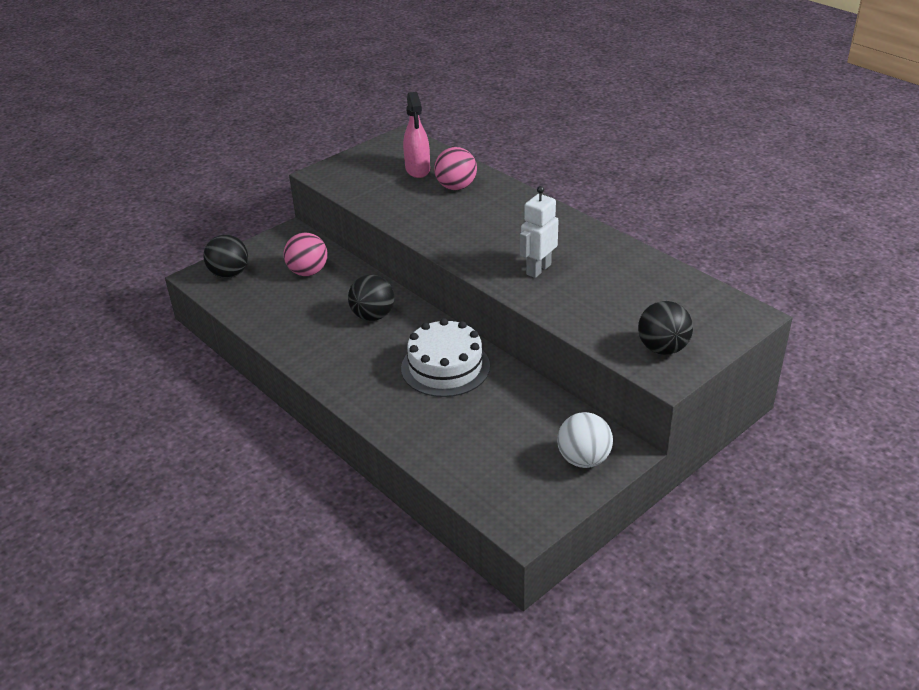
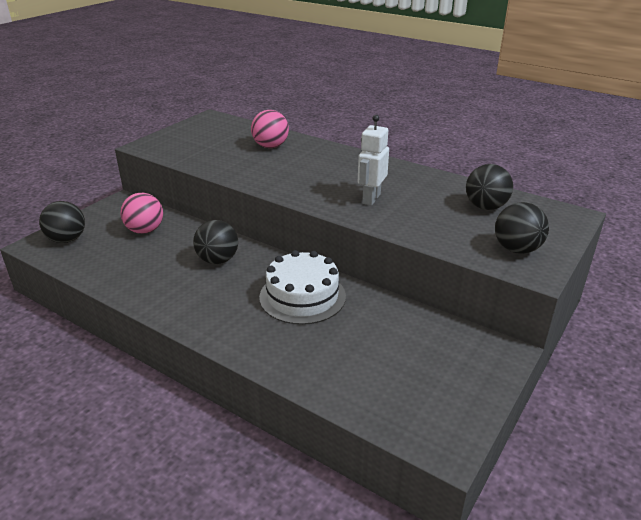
camera: 15 degrees left, 5 degrees down
(417, 170) = (232, 137): pink spray bottle -> none
(583, 459) = (471, 364): white ball -> none
(659, 293) = (485, 207): none -> black ball

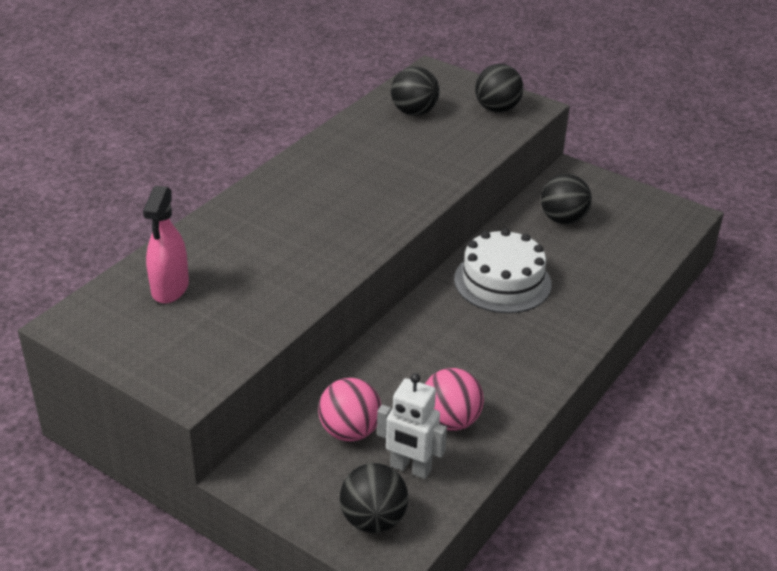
camera: 90 degrees left, 5 degrees up
(218, 260) = (430, 350): black ball -> black ball (563, 219)
(237, 136) = (170, 288): none -> pink spray bottle
(270, 146) = (221, 253): pink ball -> pink ball (450, 421)
(371, 199) = (394, 179): white robot -> white robot (410, 468)

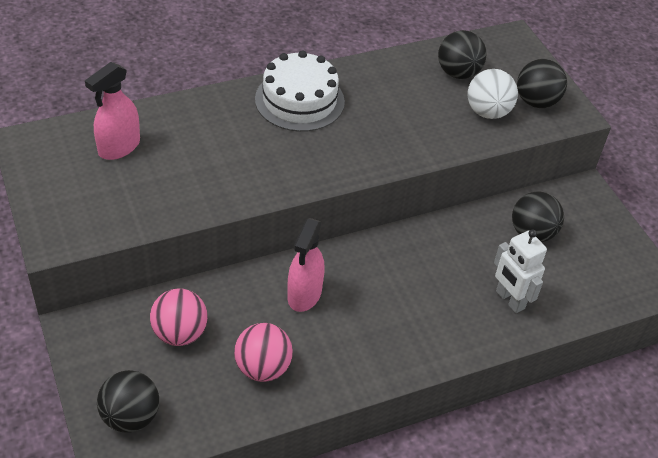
camera: 30 degrees right, 10 degrees up
(410, 468) = (195, 390): white robot -> white robot (509, 300)
(428, 348) = (304, 294): none -> pink spray bottle
(467, 131) = (488, 112): none -> white ball
(502, 281) = (422, 266): white cake -> white cake (299, 100)

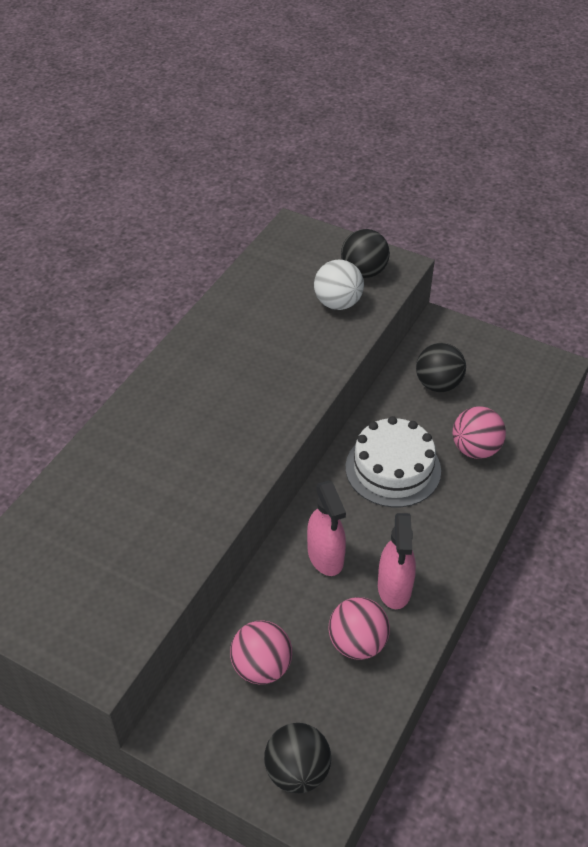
camera: 35 degrees left, 0 degrees up
(119, 147) = (65, 537): pink spray bottle -> pink spray bottle (394, 588)
(299, 100) = (180, 388): white cake -> white cake (393, 469)
(458, 73) = (282, 284): black ball -> none
(509, 300) = (475, 449): white robot -> pink ball

